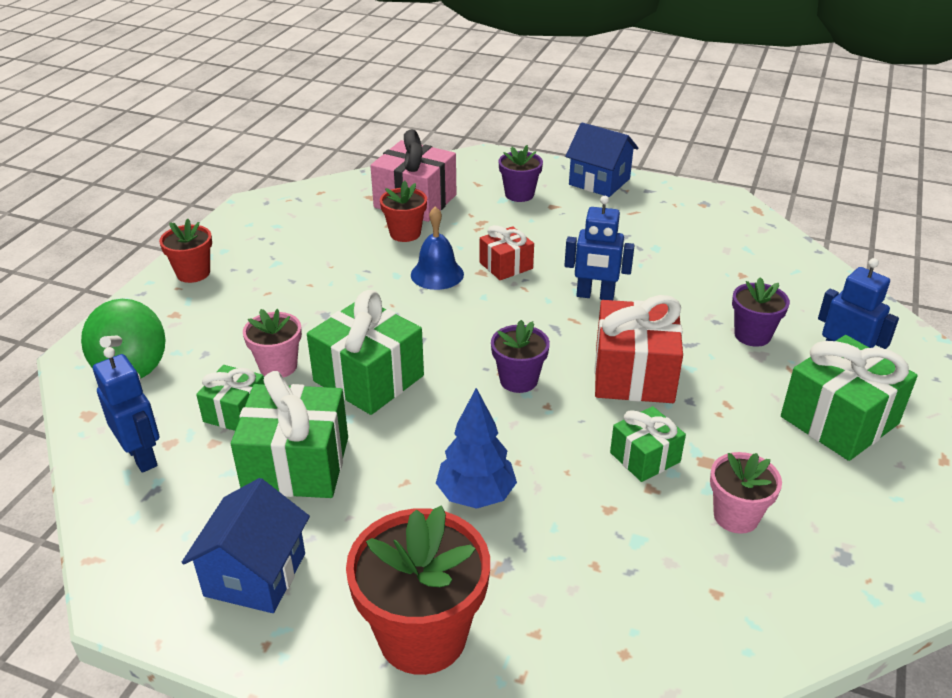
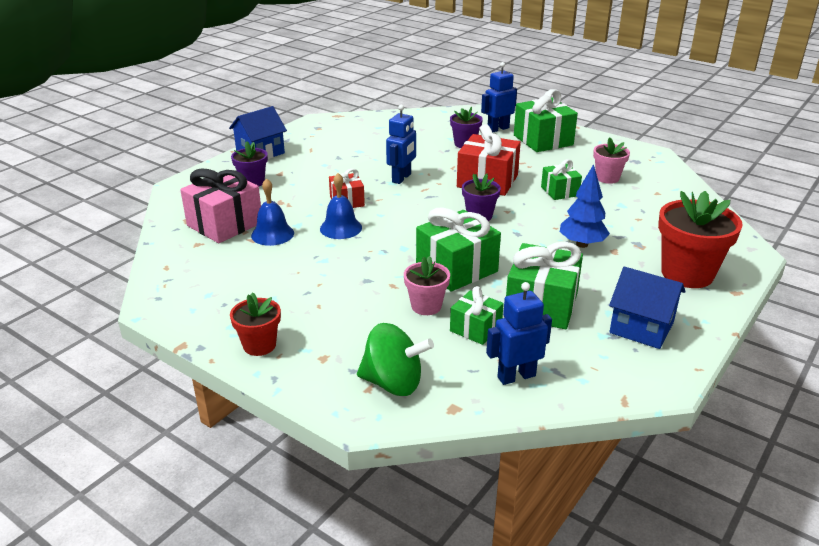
camera: 75 degrees left, 5 degrees down
(405, 233) = (272, 234): red flower pot -> blue bell

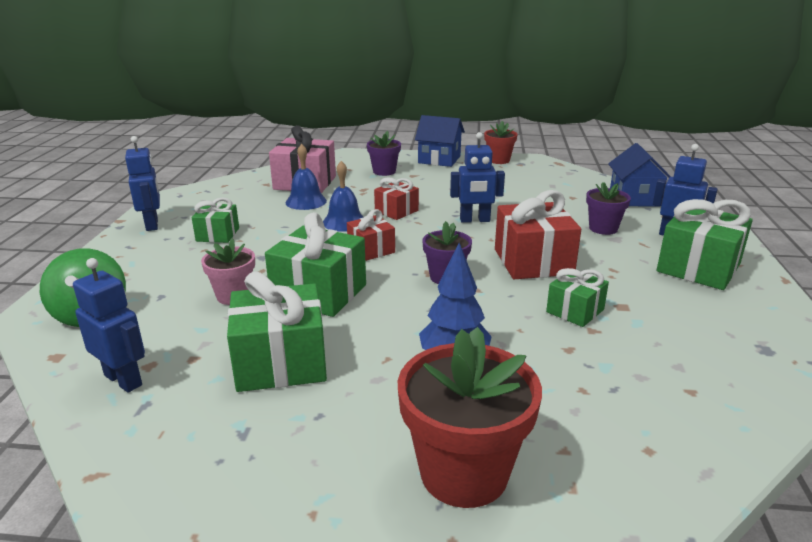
camera: 60 degrees right, 5 degrees down
(221, 325) = (152, 224): none -> blue robot
(259, 345) = (130, 245): red flower pot -> red flower pot (498, 160)
(406, 230) = (371, 249): none -> red gift
(475, 328) = (206, 333): green gift -> green gift (218, 234)
(607, 178) = (669, 337): pink flower pot -> none
(641, 327) = (276, 455): blue house -> blue house (634, 198)

